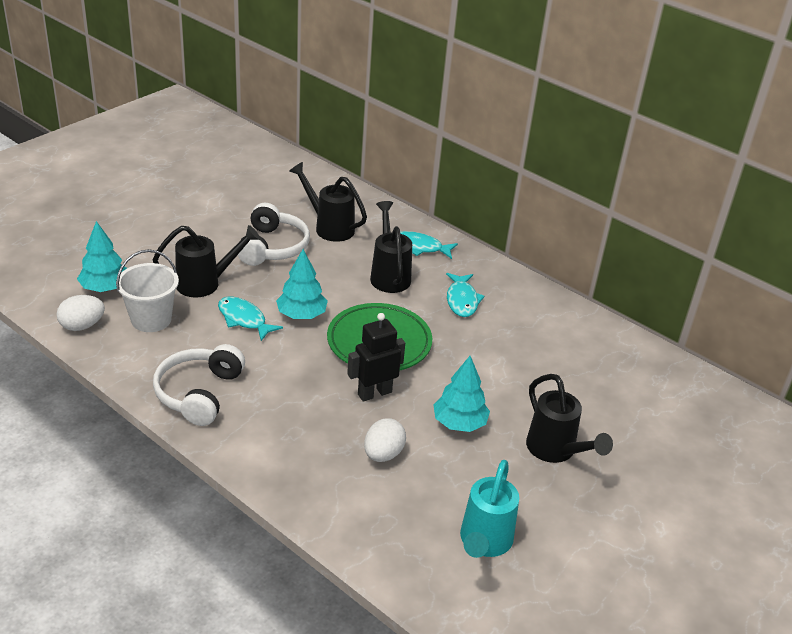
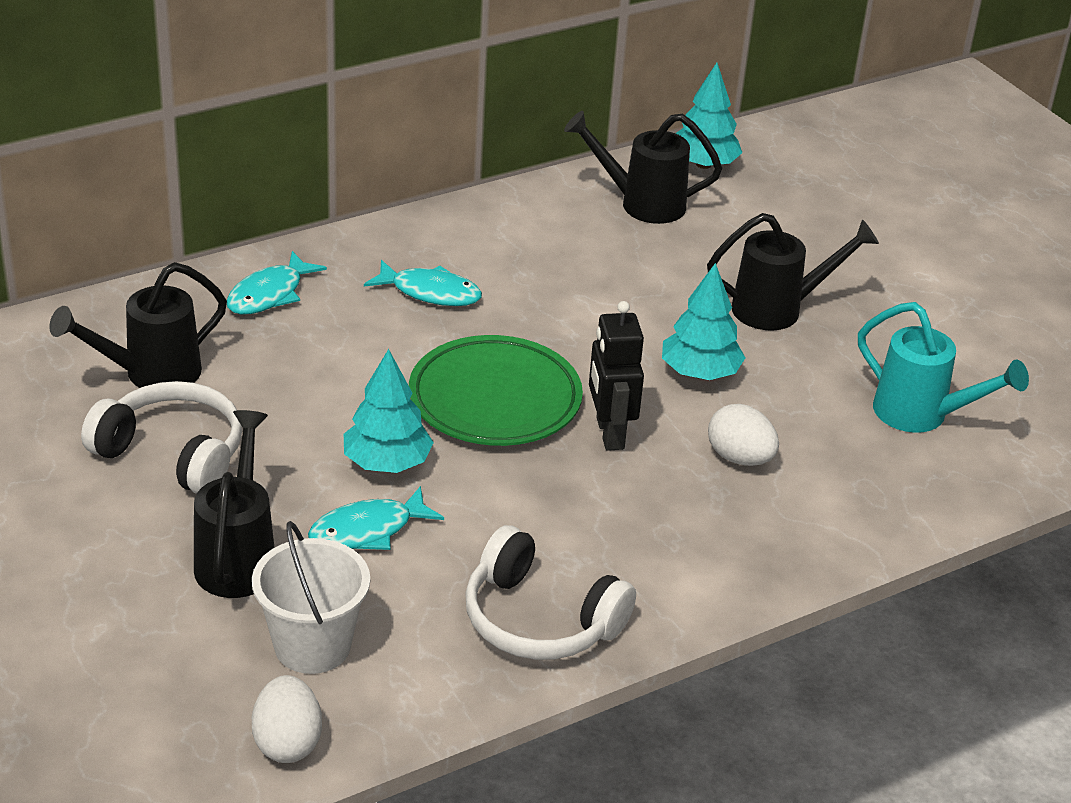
camera: 70 degrees left, 0 degrees up
(105, 288) = (180, 694): turquoise tree -> turquoise tree (703, 164)
(389, 275) = (327, 345): black watering can -> black watering can (641, 204)

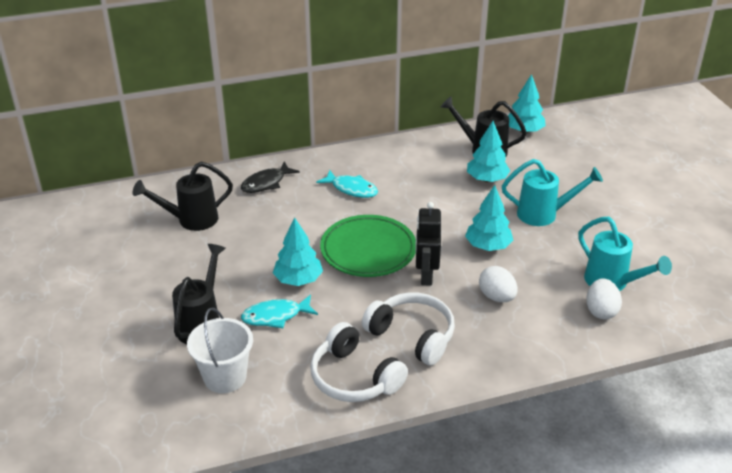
camera: 15 degrees right, 0 degrees up
(172, 454) = (187, 263): white headphones -> white headphones (412, 336)
(269, 294) = (266, 183): turquoise fish -> black fish
(287, 742) = (193, 430): white egg -> white egg (601, 311)
(664, 255) = (487, 179): none -> turquoise tree
(779, 309) = (544, 214): black watering can -> turquoise watering can

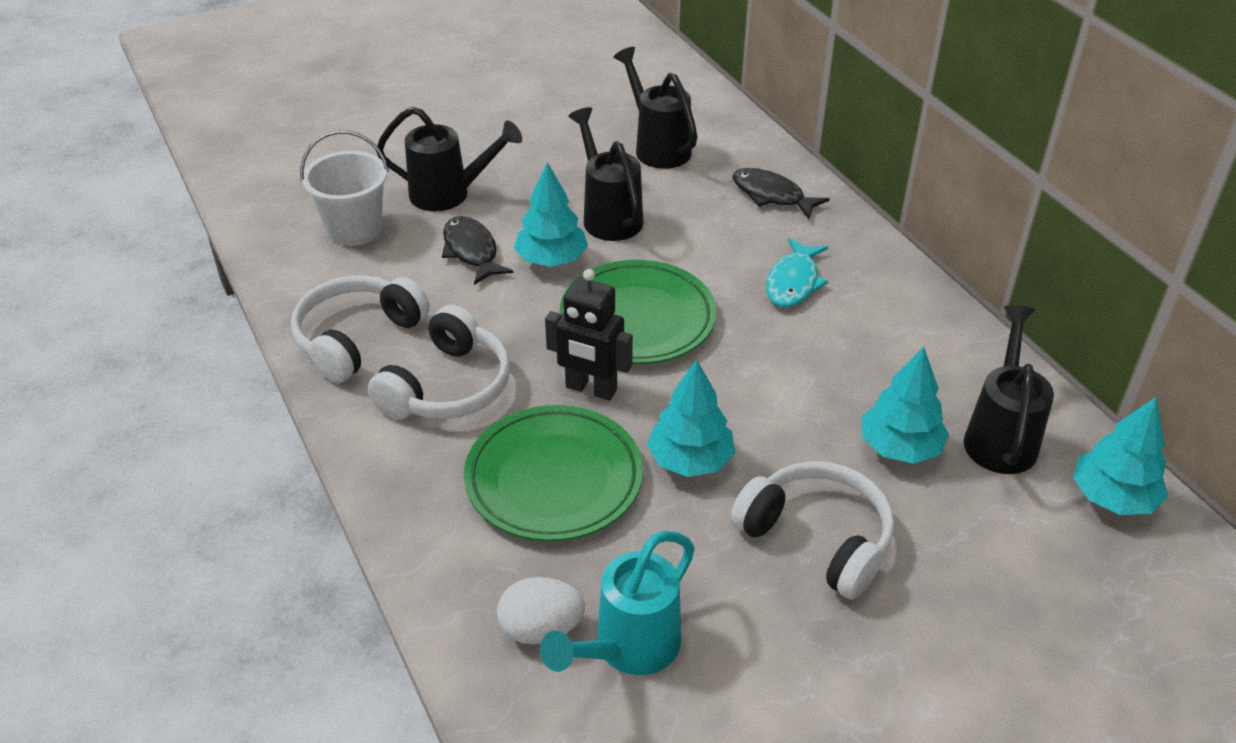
camera: 80 degrees right, 5 degrees up
(259, 250) = (608, 215): none -> black watering can
(275, 316) = (471, 251): turquoise fish -> black fish
(426, 275) = (591, 389): black robot -> black robot turned 150 degrees counterclockwise
(497, 297) = (554, 479): white egg -> green plate
(544, 214) = (817, 539): turquoise watering can -> white headphones

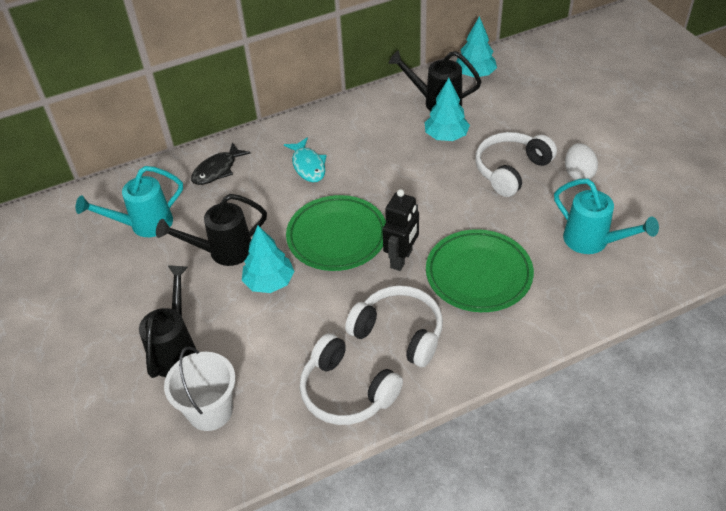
camera: 85 degrees left, 5 degrees up
(471, 251) = (252, 329): black fish -> none
(541, 629) = (587, 276): white egg -> white egg (578, 174)
(657, 147) = (144, 225): black watering can -> turquoise watering can
(690, 460) = (460, 215): turquoise tree -> none
(793, 282) = (308, 165): turquoise fish -> turquoise fish turned 45 degrees clockwise

